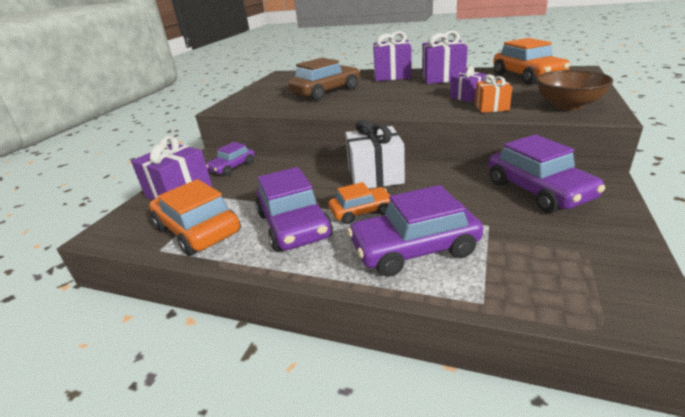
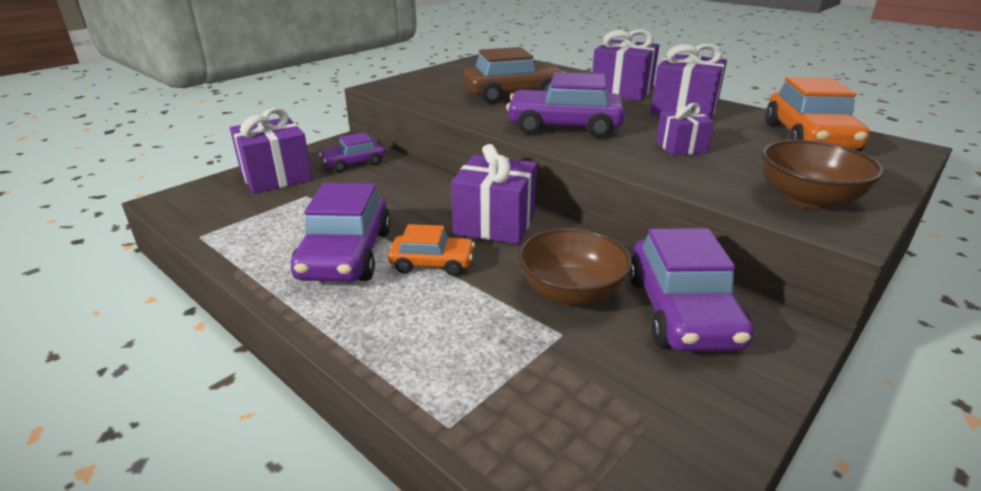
camera: 20 degrees right, 0 degrees up
(197, 230) = (251, 226): orange car -> none
(375, 176) = (495, 223): white gift -> purple gift
(414, 249) = (442, 331): purple car -> purple car (564, 127)
(467, 200) = (571, 292): none -> brown bowl
(491, 107) = (692, 171): orange gift -> none

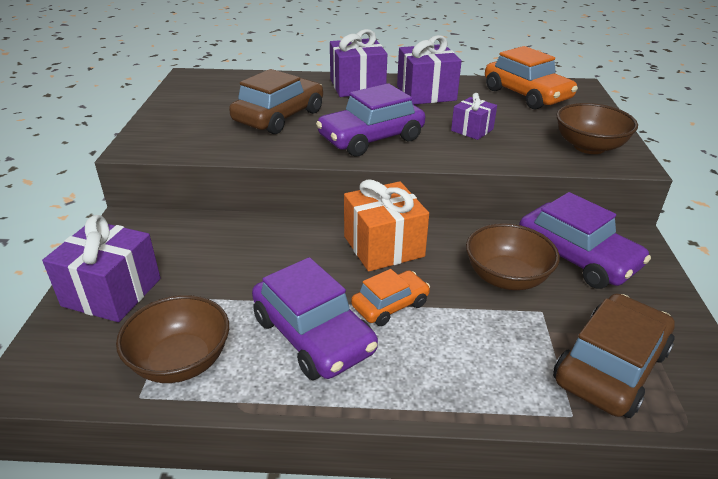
camera: 40 degrees left, 5 degrees up
(248, 229) = (181, 361): none -> brown bowl
(353, 163) = (174, 242): purple car -> none
(495, 223) = (383, 246): purple gift -> orange gift
(558, 415) = (610, 366): none -> brown car

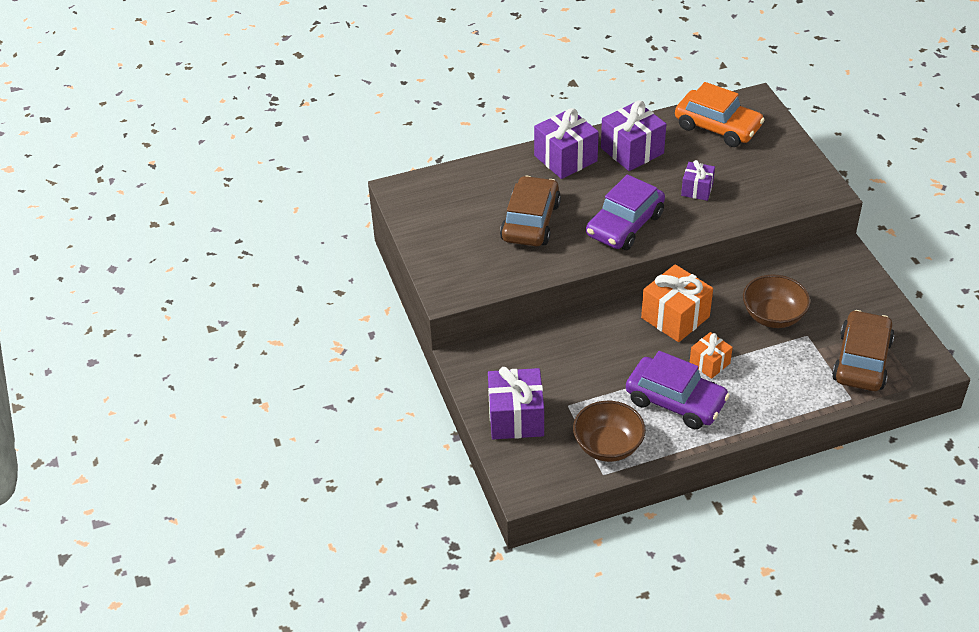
camera: 20 degrees left, 10 degrees up
(390, 305) = (709, 363): orange car -> orange gift
(576, 257) = (812, 282): purple car -> none
(589, 147) = (793, 183): brown bowl -> none

